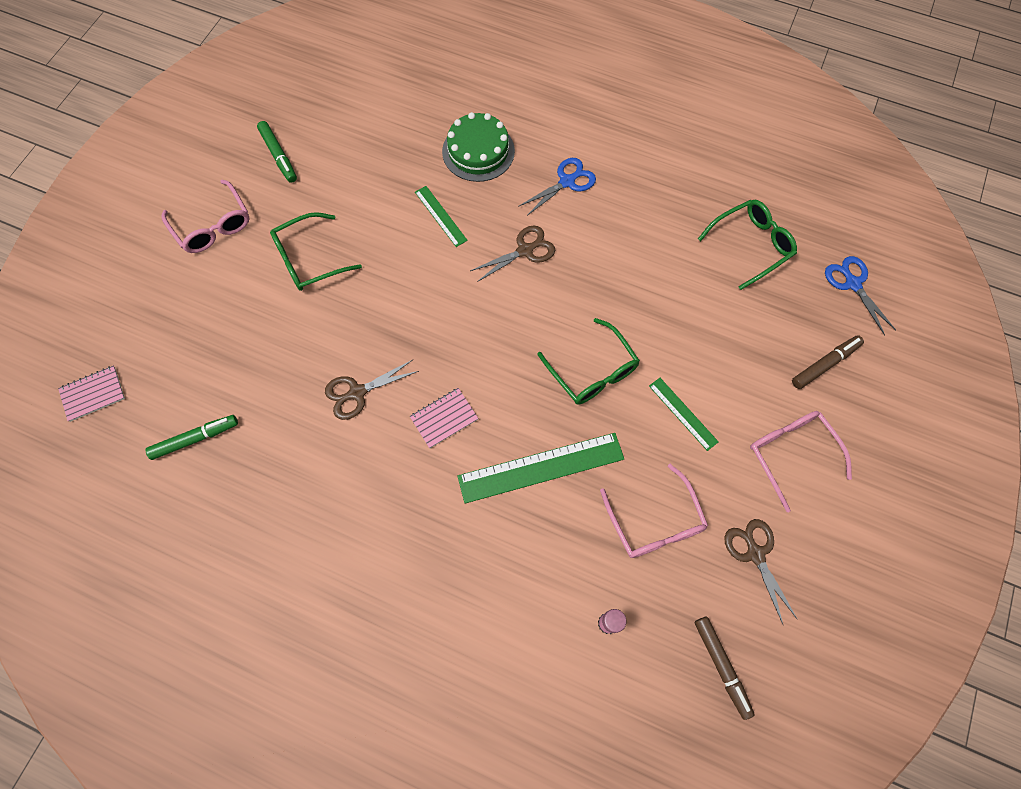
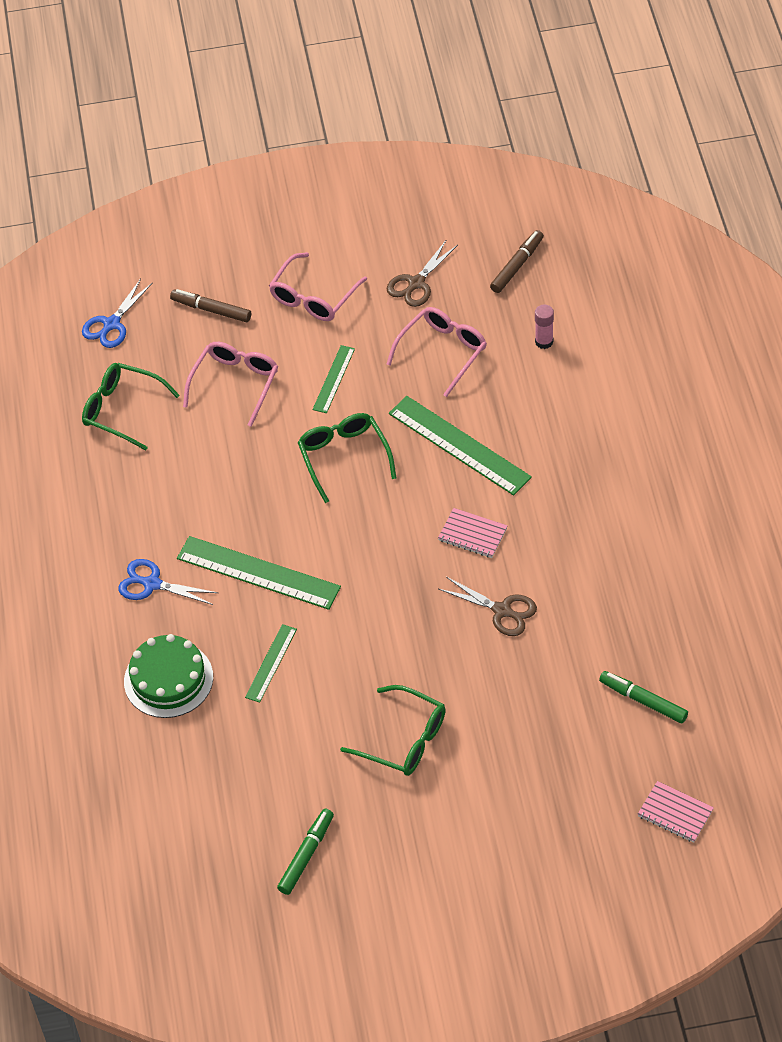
camera: 120 degrees left, 15 degrees down
(213, 226) = (433, 851): pink glasses -> pink glasses (235, 383)
(525, 250) = (258, 573): brown scissors -> green ruler
(592, 371) = (344, 457): green glasses -> green glasses turned 45 degrees counterclockwise

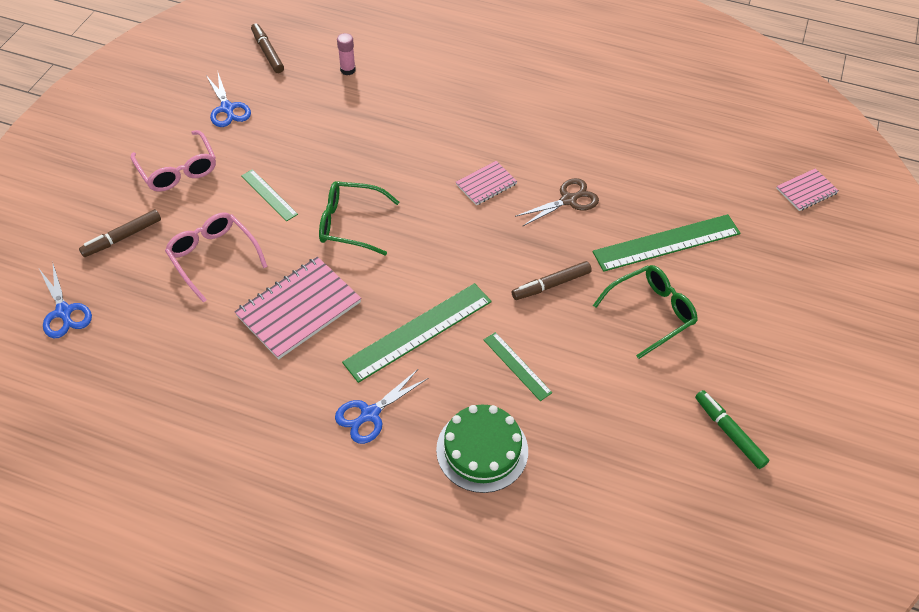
camera: 65 degrees left, 0 degrees up
(122, 410) = (163, 348): green glasses -> none
(223, 475) = (299, 309): none -> pink notebook
(382, 646) = (551, 285): none -> brown marker
(416, 283) = (227, 108): brown scissors -> blue scissors
(443, 352) = (305, 124): pink glasses -> none
(459, 445) = (398, 154): green ruler -> green ruler (667, 243)
(643, 700) = (699, 163): green marker -> none

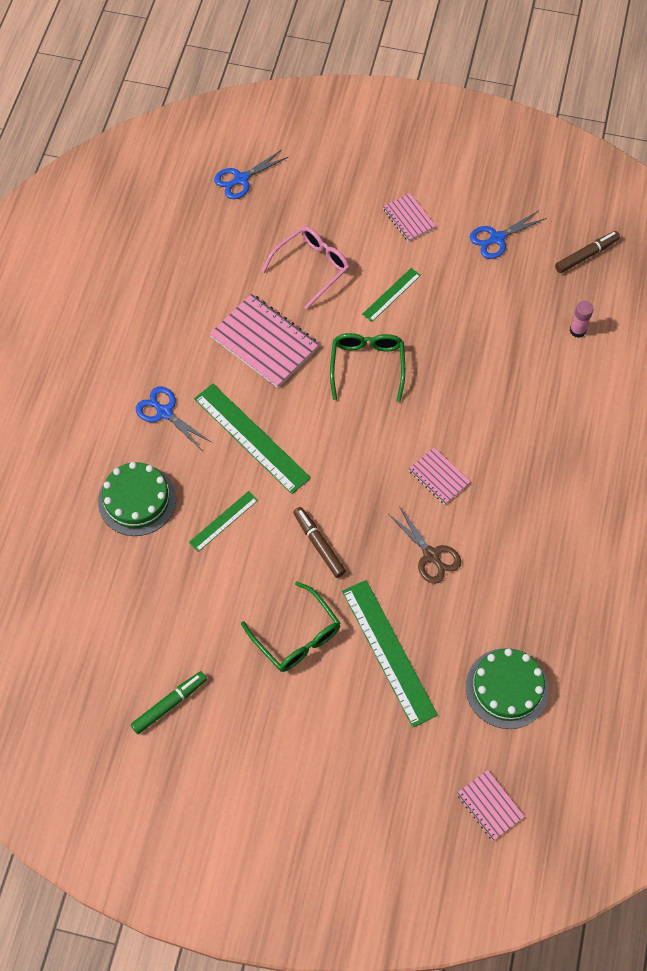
camera: 85 degrees right, 10 degrees up
(122, 237) = (323, 197): brown marker -> none
(178, 170) = (408, 218): pink glasses -> pink notebook
(699, 165) = (507, 688): none -> green cake

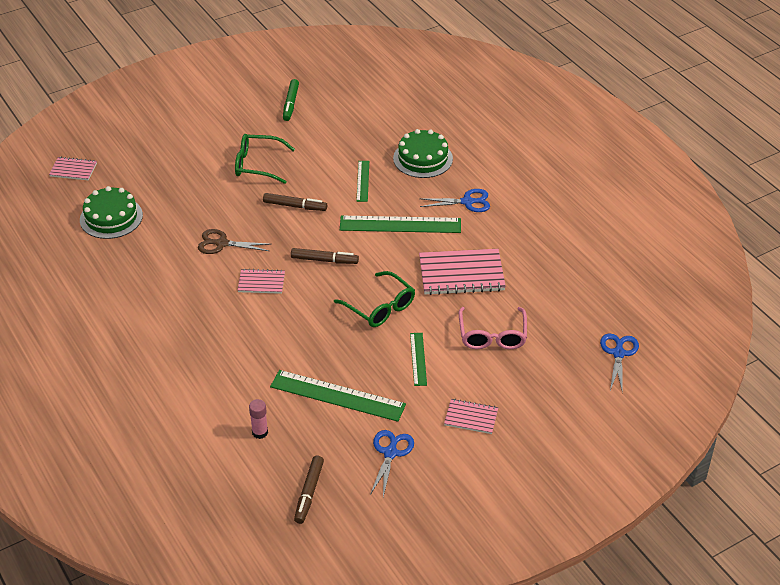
camera: 135 degrees right, 20 degrees down
(360, 455) = (324, 260): none -> brown marker
(388, 652) = (198, 190): green ruler -> green ruler (337, 395)

